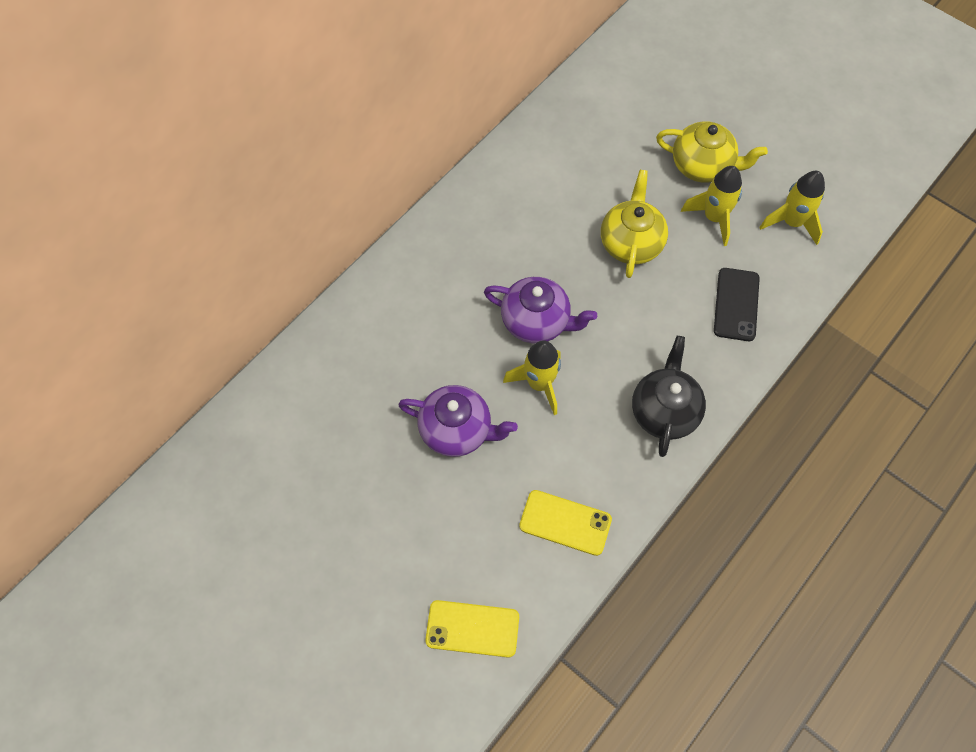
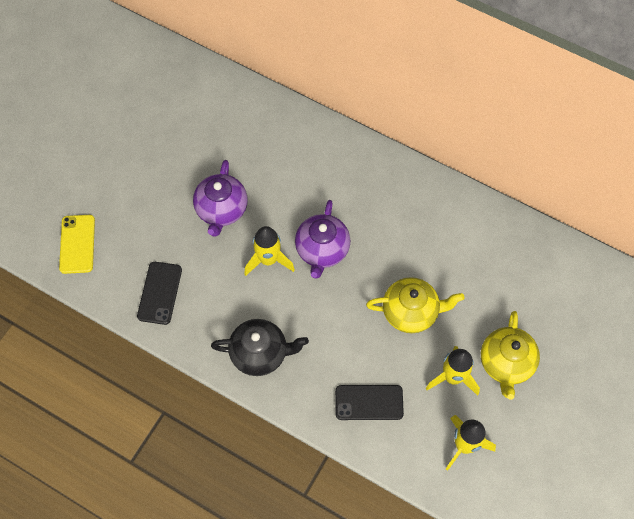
camera: 80 degrees right, 0 degrees up
(565, 522) = (160, 293): yellow phone -> black phone

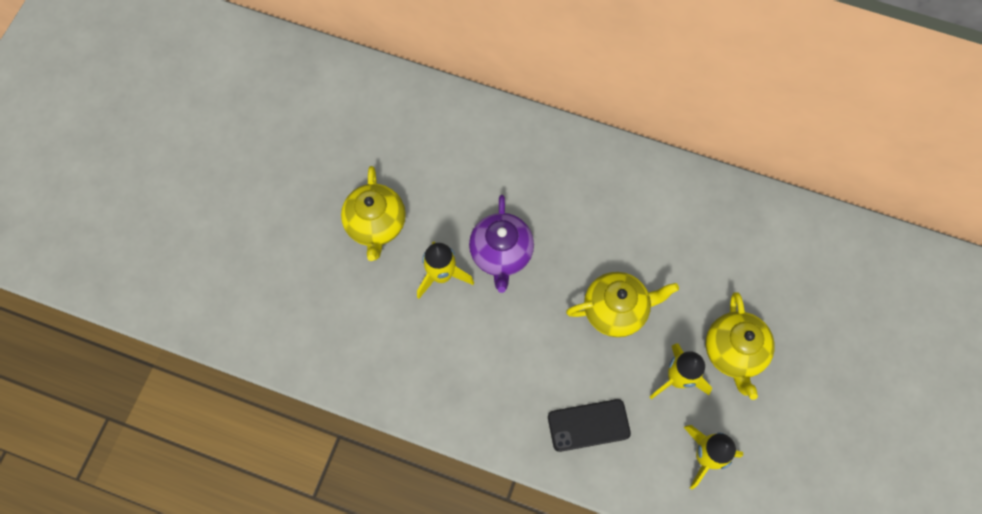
camera: 10 degrees left, 5 degrees up
(77, 244) = (214, 293): yellow phone -> none
(160, 293) = (323, 336): black phone -> none
(221, 210) = (376, 225): purple teapot -> yellow teapot
(260, 353) = (453, 389): black teapot -> none

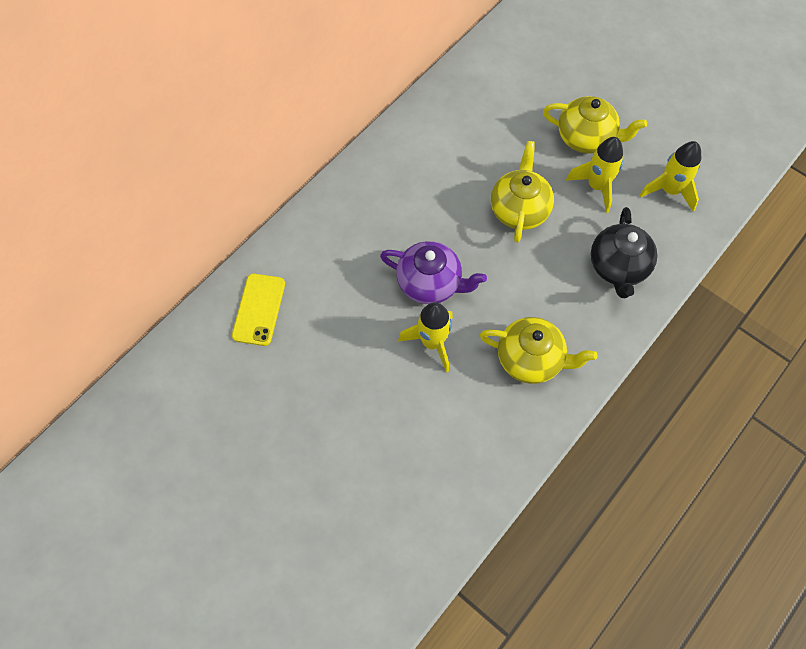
camera: 70 degrees left, 5 degrees down
(376, 225) = (354, 386): yellow teapot -> yellow teapot (531, 359)
(421, 122) = (259, 309): none -> yellow phone
(588, 425) = (618, 267): black phone -> black teapot

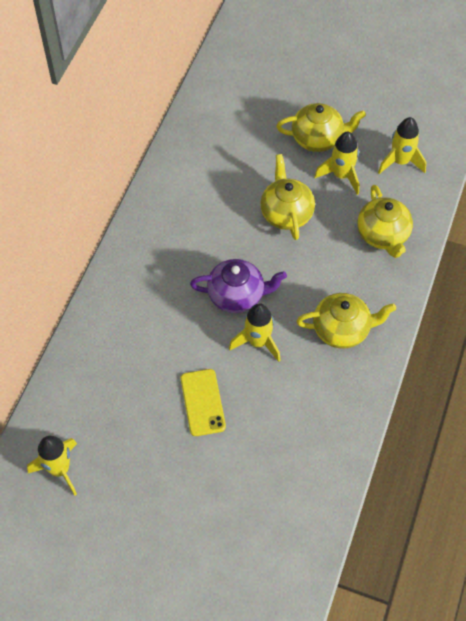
camera: 20 degrees left, 5 degrees down
(169, 411) = (59, 469): none -> yellow rocket
(259, 309) = (101, 362): yellow phone -> yellow phone (203, 402)
(618, 267) = (383, 235): black teapot -> yellow teapot

